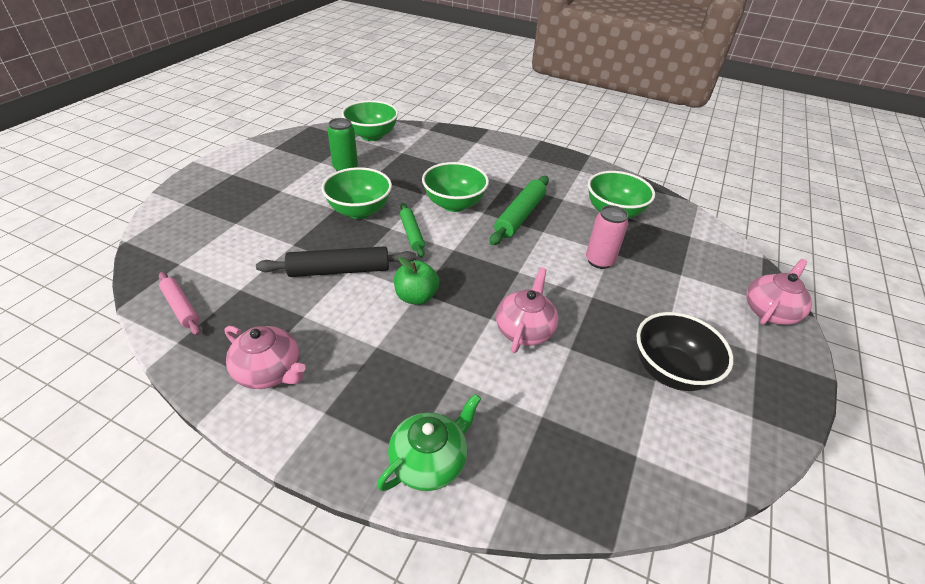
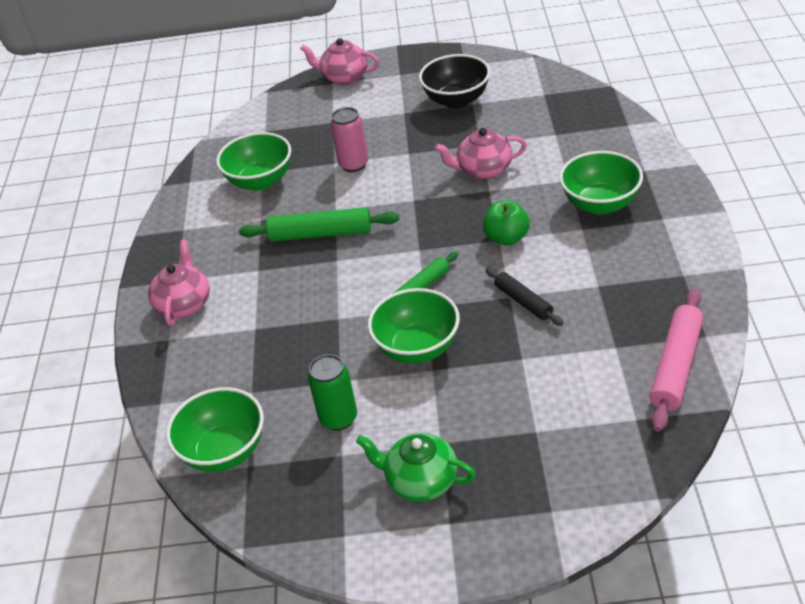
camera: 110 degrees left, 0 degrees up
(181, 307) = (676, 366): pink rolling pin -> pink rolling pin, size x1.61
(269, 371) = (666, 265): pink teapot -> pink teapot (184, 304)
(339, 270) = (523, 301): black rolling pin -> black rolling pin, size x0.62
(429, 461) = (639, 160): green teapot -> green teapot (420, 481)
(454, 204) = (338, 286): green bowl -> green bowl (600, 204)

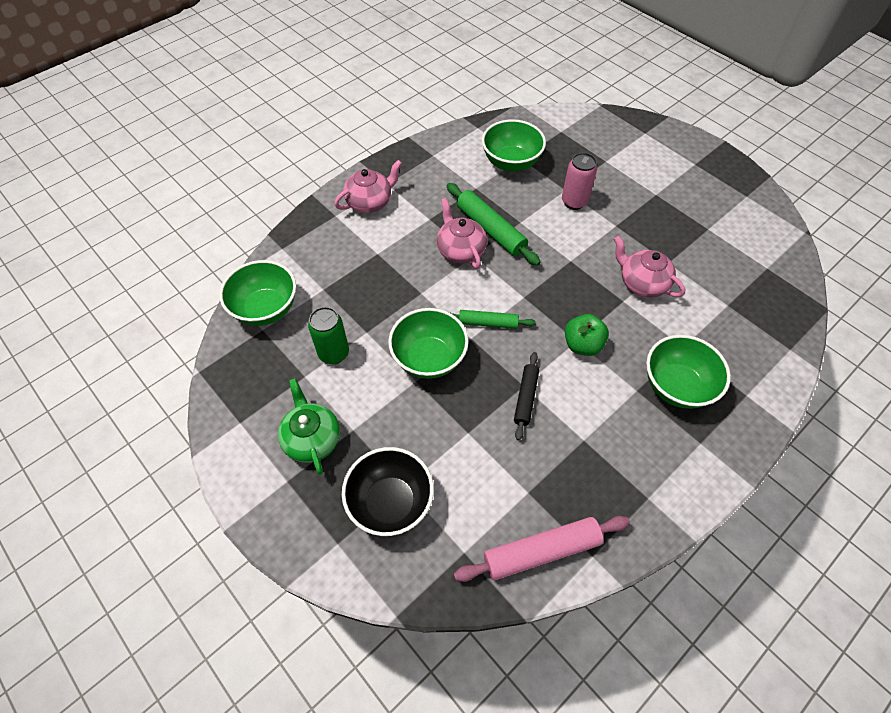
camera: 45 degrees right, 15 degrees up
(344, 77) = (658, 135): pink teapot -> pink teapot (460, 250)
(456, 100) = (702, 217): black bowl -> black bowl (390, 502)

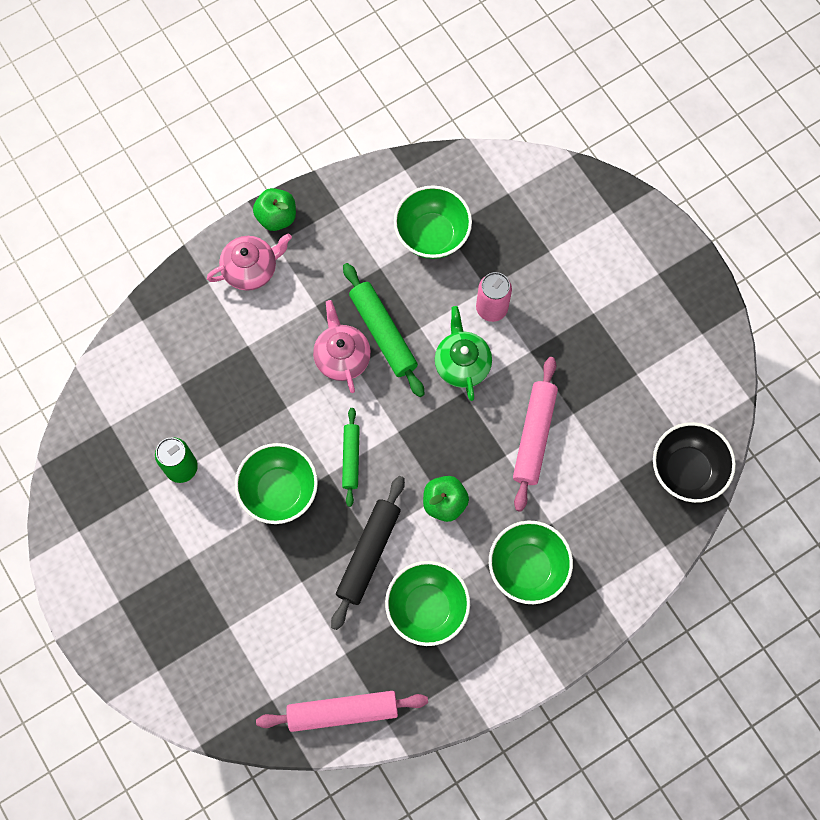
camera: 10 degrees right, 15 degrees up
(266, 309) = (116, 400): green bowl -> green bowl (427, 608)
(312, 439) = (147, 561): green teapot -> green teapot (462, 363)
(384, 167) = (276, 217): none -> green apple
(390, 502) = (213, 640): black bowl -> black bowl (686, 470)
(488, 323) = (351, 458): green rolling pin -> green rolling pin turned 75 degrees clockwise
(525, 398) = (368, 554): black rolling pin -> black rolling pin, size x1.61
(642, 283) = (534, 436): pink teapot -> pink rolling pin

